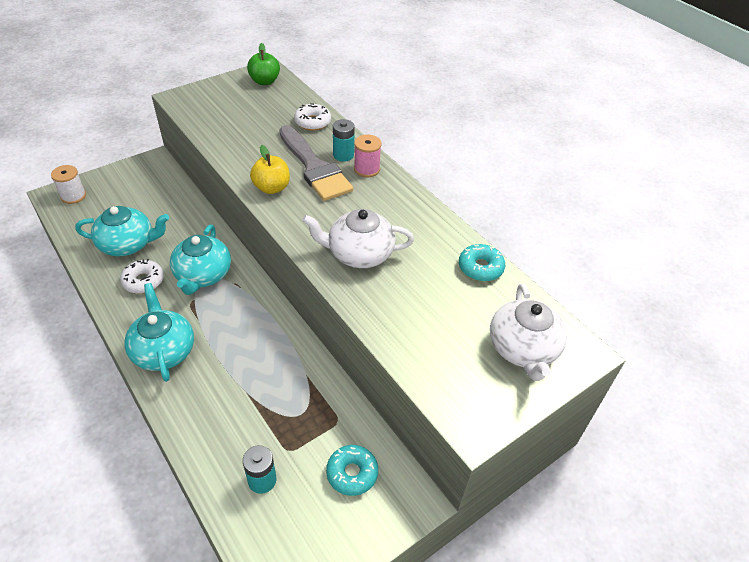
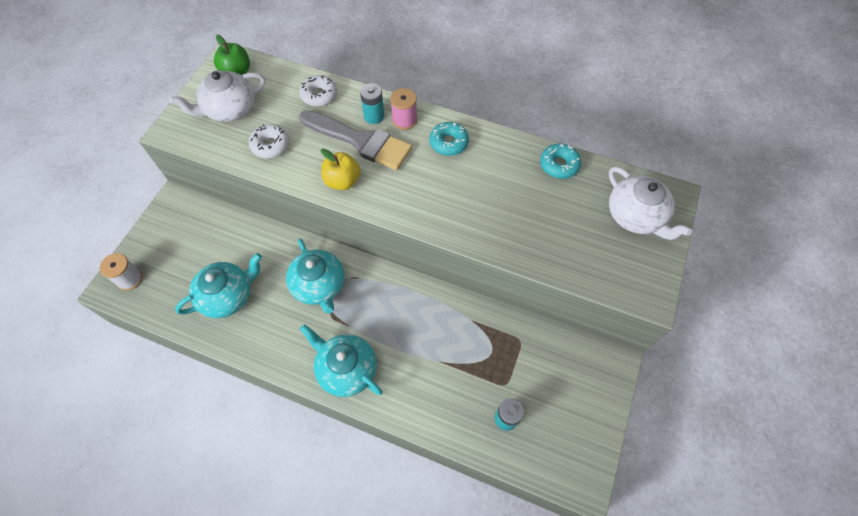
camera: 30 degrees left, 15 degrees up
(143, 281) = (273, 321): white donut -> white donut (270, 145)
(352, 473) = (560, 372): turquoise donut -> turquoise donut (449, 143)
(359, 254) = (464, 203): white teapot -> white teapot (230, 109)

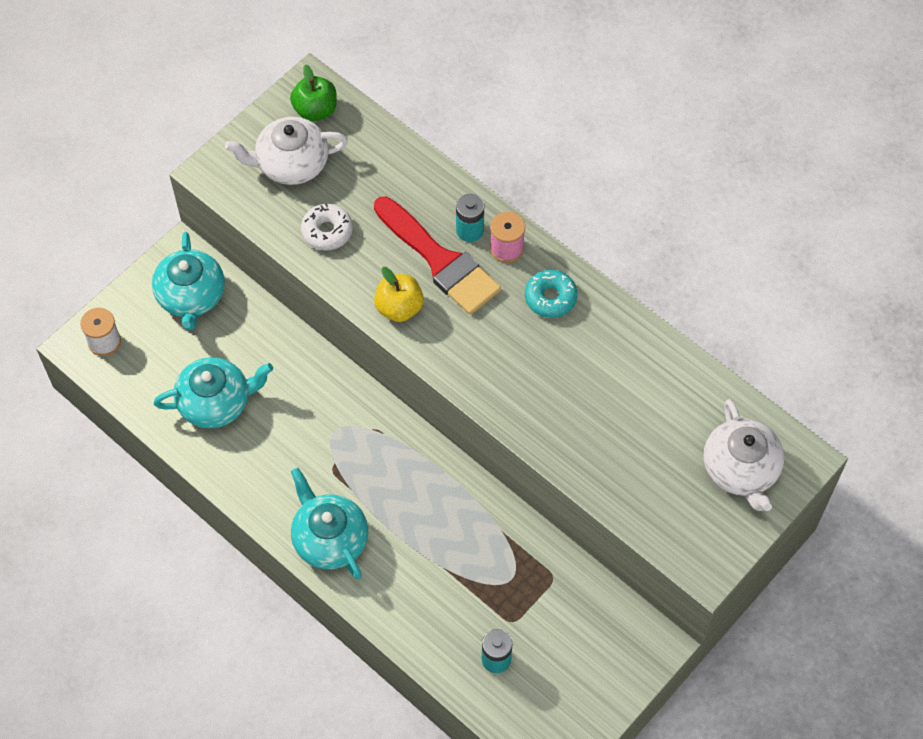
camera: 20 degrees right, 0 degrees up
(319, 95) = (410, 178): white donut -> none
(319, 285) = (330, 426): turquoise teapot -> turquoise teapot (191, 296)
(360, 141) = (440, 260): grey brush -> red brush
(559, 165) = (677, 372): turquoise donut -> none

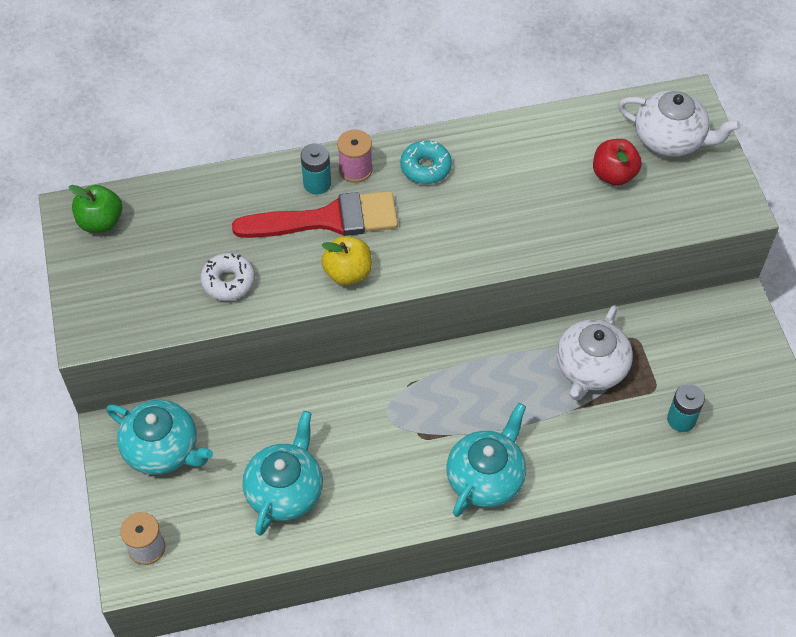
camera: 55 degrees left, 5 degrees down
(291, 164) = (137, 269): white teapot -> white teapot (590, 368)
(329, 539) = (486, 477): turquoise teapot -> turquoise teapot turned 120 degrees clockwise
(661, 446) = (613, 175): none -> red apple

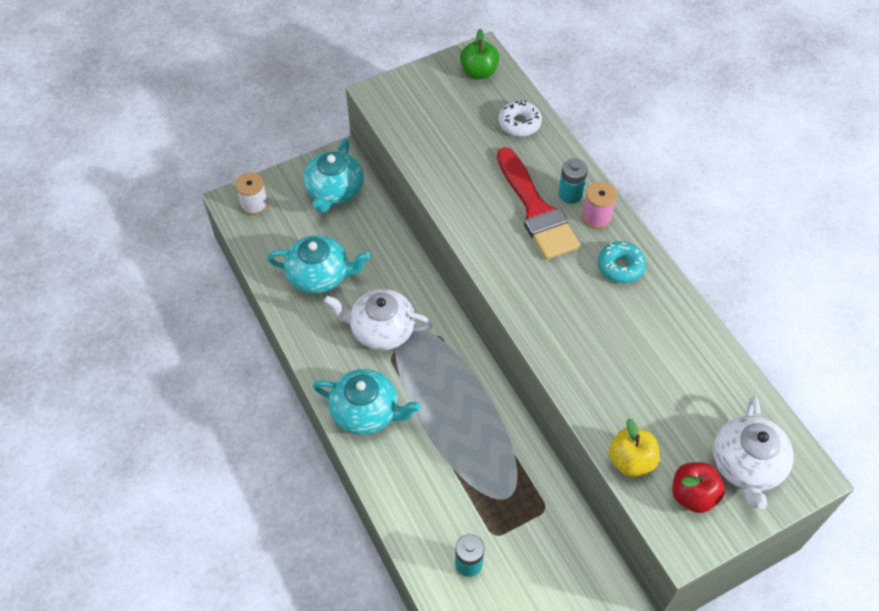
camera: 75 degrees right, 0 degrees up
(228, 281) = (452, 162): white donut -> white donut (519, 123)
(348, 273) = (488, 236): yellow apple -> yellow apple (631, 461)
(590, 368) = (499, 474): white teapot -> white teapot (381, 330)
(613, 175) = (678, 420): red apple -> red apple (693, 495)

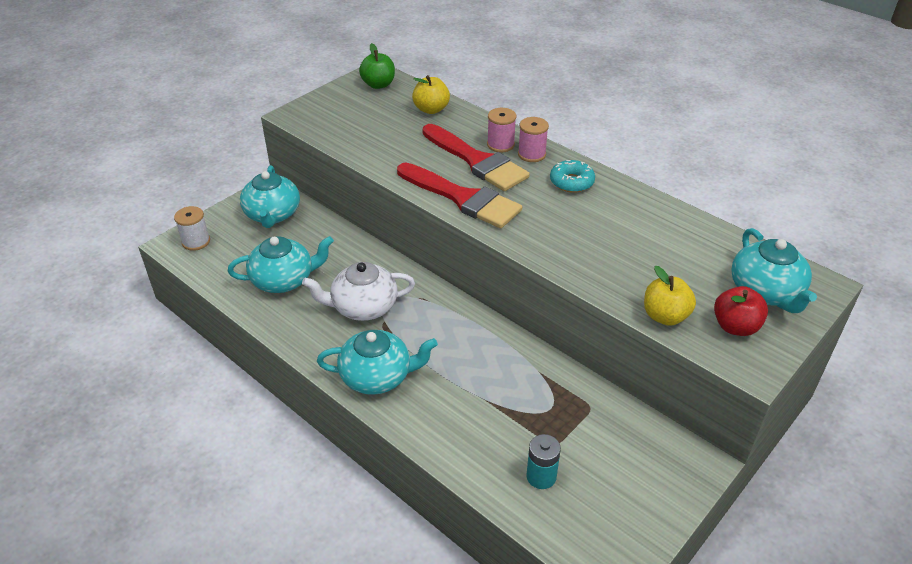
camera: 20 degrees left, 15 degrees down
(501, 256) = (463, 198): none -> red brush
(519, 123) = (431, 109): white donut -> yellow apple
(570, 194) = (500, 145): turquoise battery -> pink spool
(746, 465) = (765, 292): white teapot -> turquoise teapot

